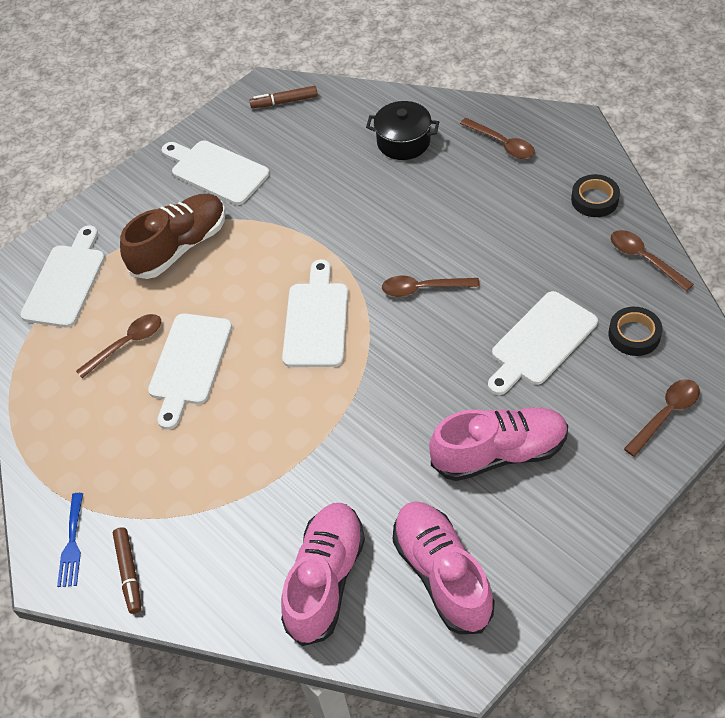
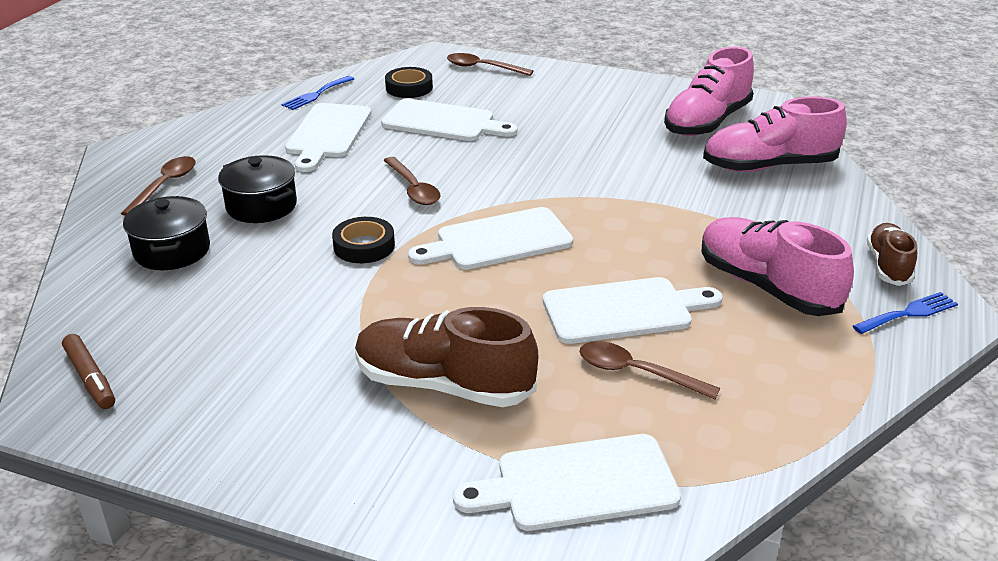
camera: 120 degrees left, 20 degrees down
(129, 572) = (888, 266): brown marker -> brown shoe
(216, 171) = (272, 401): white cutting board -> white cutting board (328, 134)
(442, 193) = (261, 206): none -> black pot
(499, 453) = (576, 120): pink shoe -> pink shoe (767, 287)
(594, 199) = (243, 125): black tape -> black tape (364, 246)
(644, 259) = (316, 94): brown spoon -> blue fork

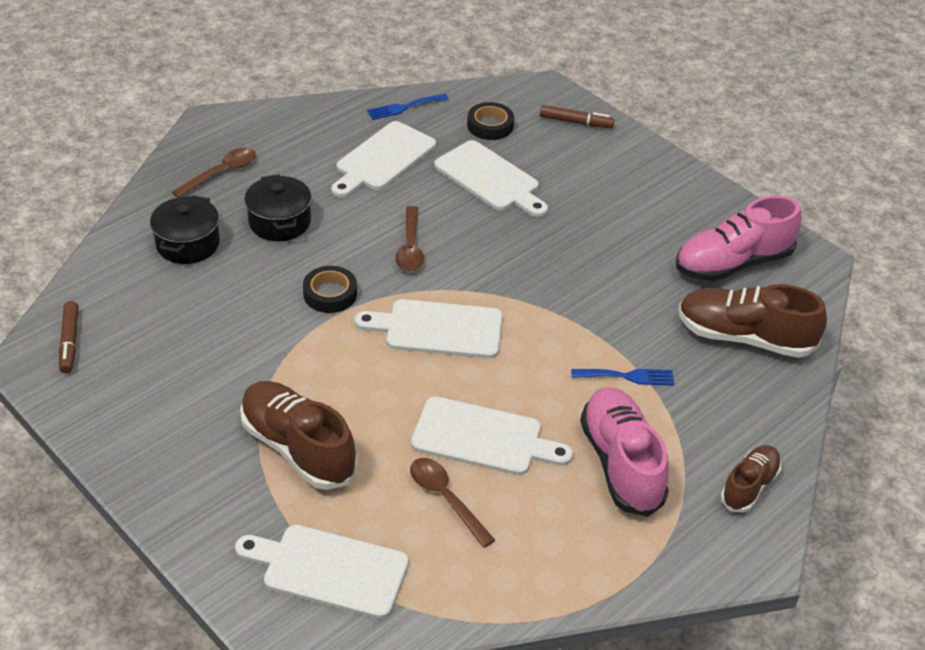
camera: 25 degrees right, 10 degrees up
(483, 68) = (575, 122): brown spoon -> brown marker
(769, 166) = (744, 337): pink shoe -> brown shoe
(908, 313) = (719, 539): blue fork -> blue fork (627, 376)

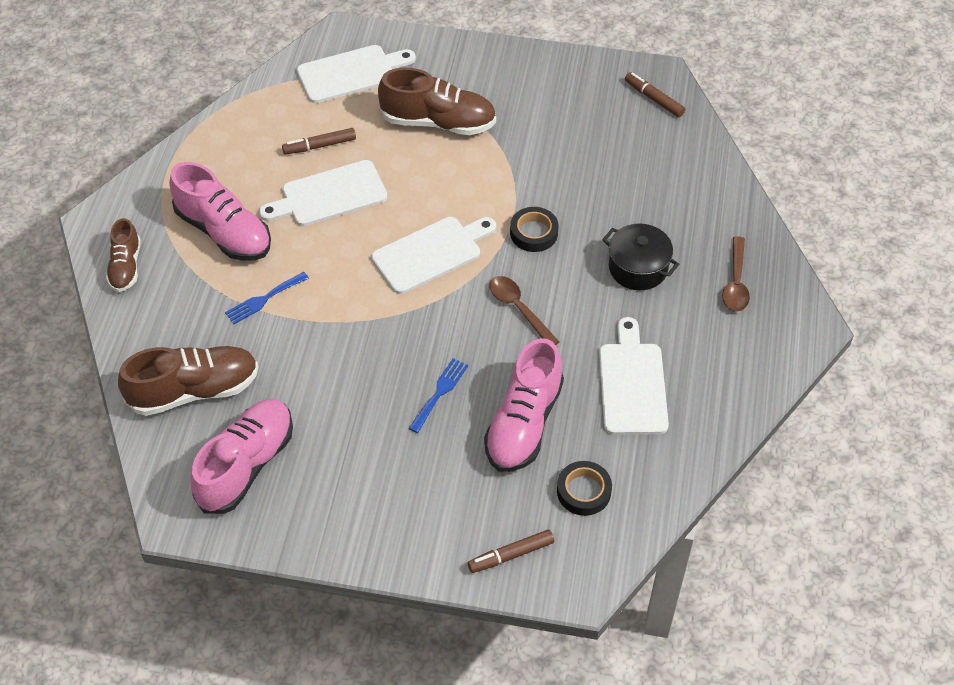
camera: 145 degrees right, 10 degrees up
(188, 244) = (677, 208): black pot -> none
(404, 107) = (680, 460): blue fork -> blue fork (439, 392)
(445, 499) = (320, 146): brown spoon -> brown marker
(490, 179) = (523, 423): white cutting board -> pink shoe

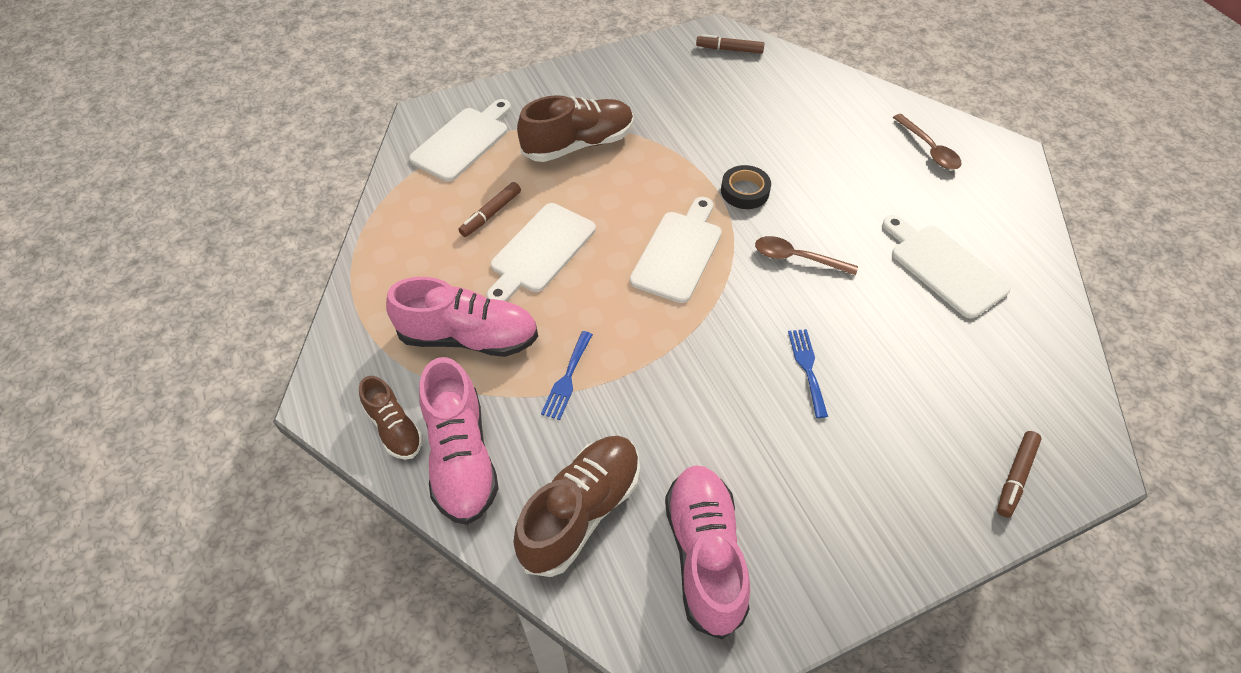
camera: 35 degrees left, 0 degrees up
(523, 423) = (901, 351): pink shoe -> pink shoe (461, 457)
(583, 491) = (1007, 379): black tape -> none
(638, 268) = (850, 176): black pot -> none

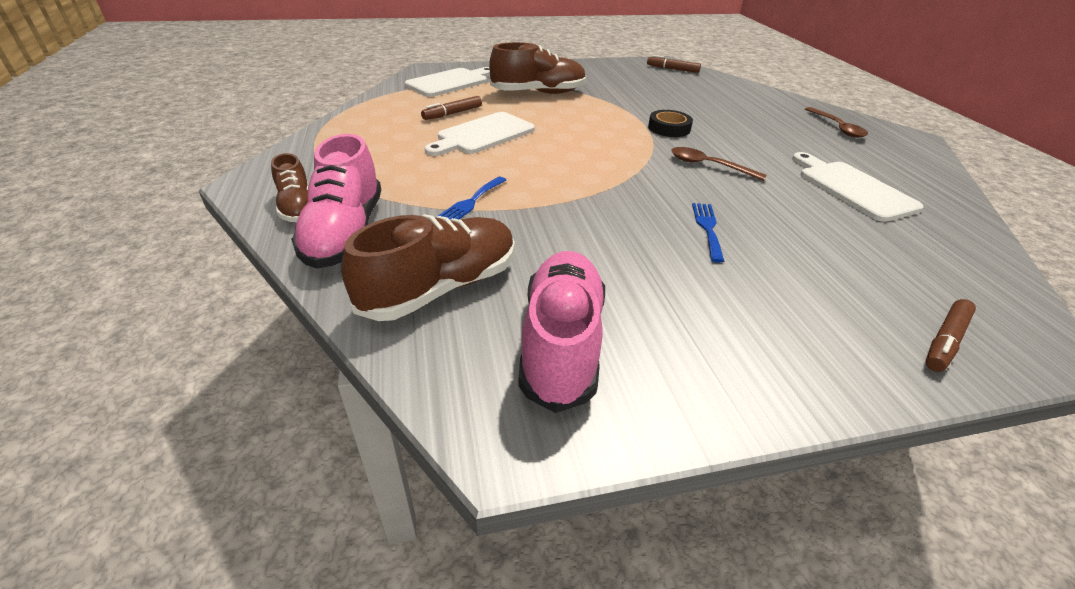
camera: 10 degrees right, 15 degrees down
(468, 337) = (397, 168): pink shoe -> none
(678, 252) = (601, 150): white cutting board -> none

